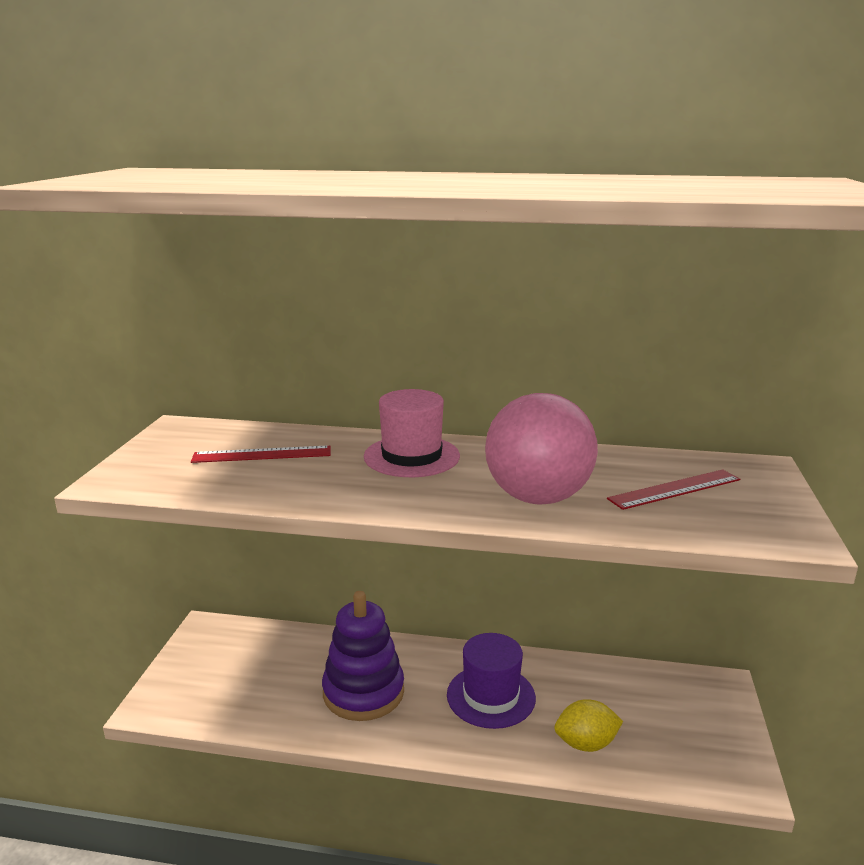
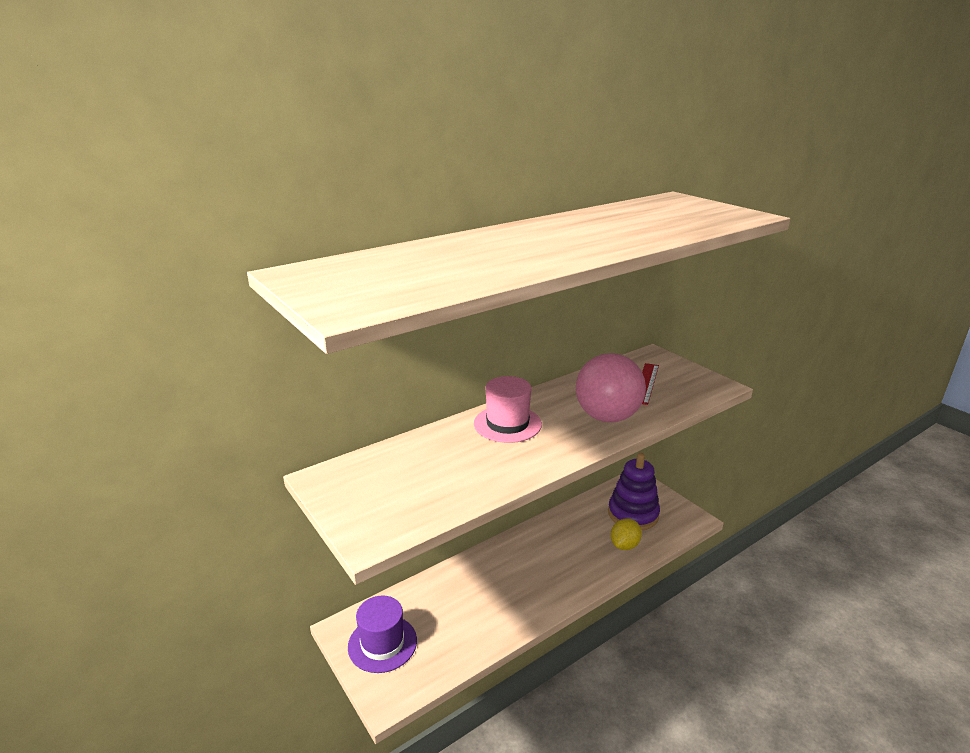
camera: 45 degrees left, 5 degrees up
(262, 454) = (424, 467): red ruler -> none
(363, 692) = (497, 595): purple stacking toy -> purple stacking toy (633, 514)
(491, 696) = (558, 552): purple hat -> purple hat (382, 643)

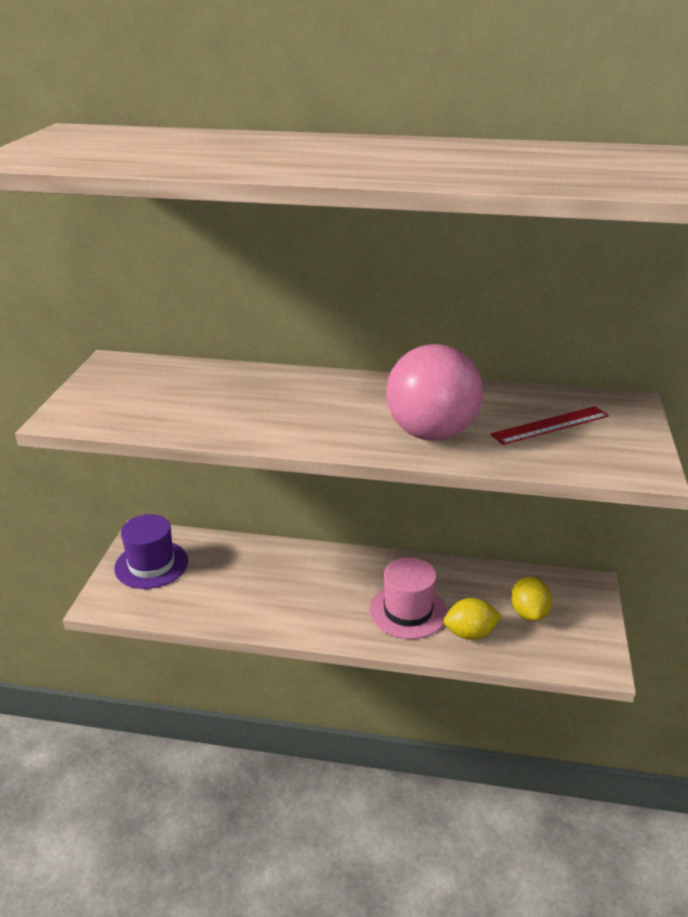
camera: 45 degrees right, 5 degrees up
(507, 424) = (322, 393): pink hat -> pink hat (408, 611)
(633, 514) = (528, 613): purple stacking toy -> yellow lemon

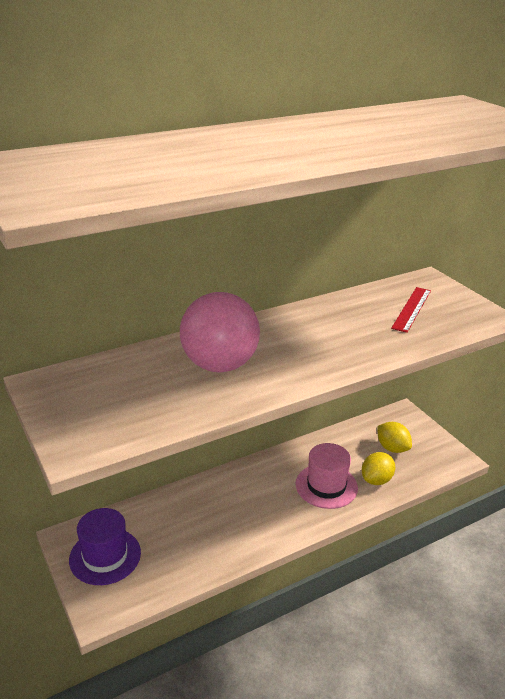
camera: 40 degrees left, 0 degrees up
(431, 433) = (359, 342): pink ball -> pink ball (219, 365)

